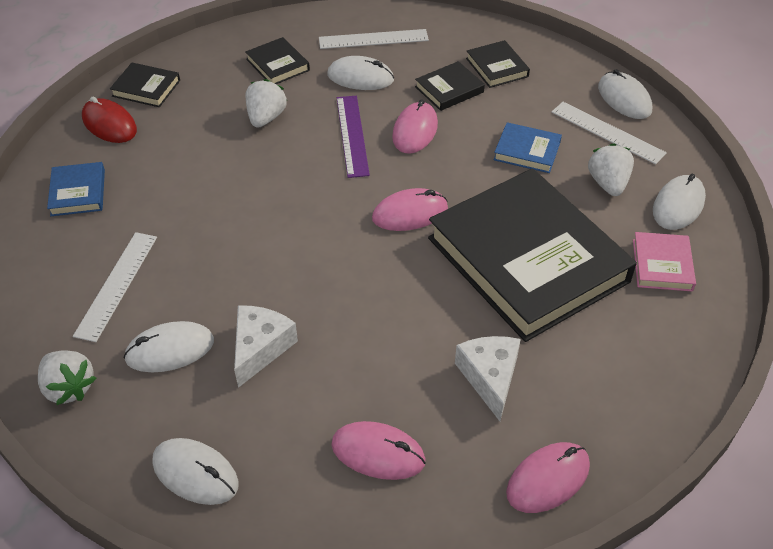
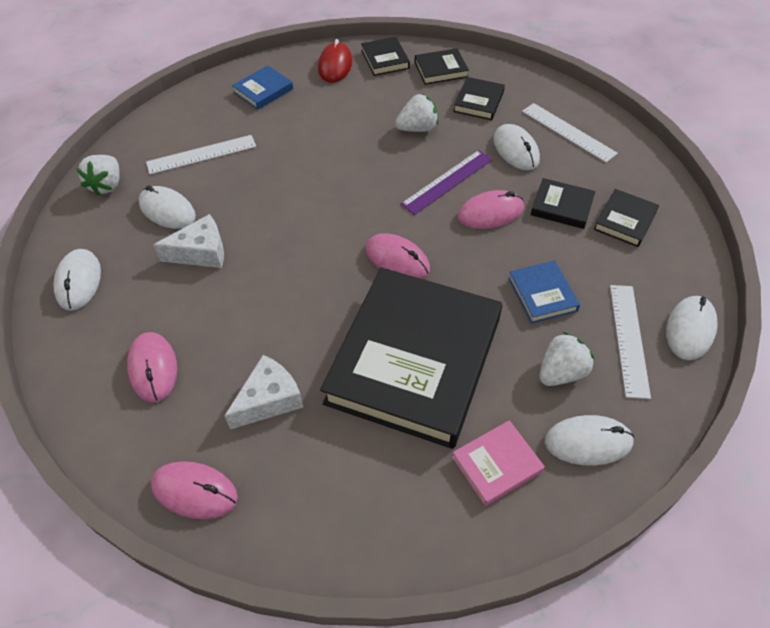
camera: 55 degrees right, 5 degrees up
(207, 63) = (441, 69): none -> black book

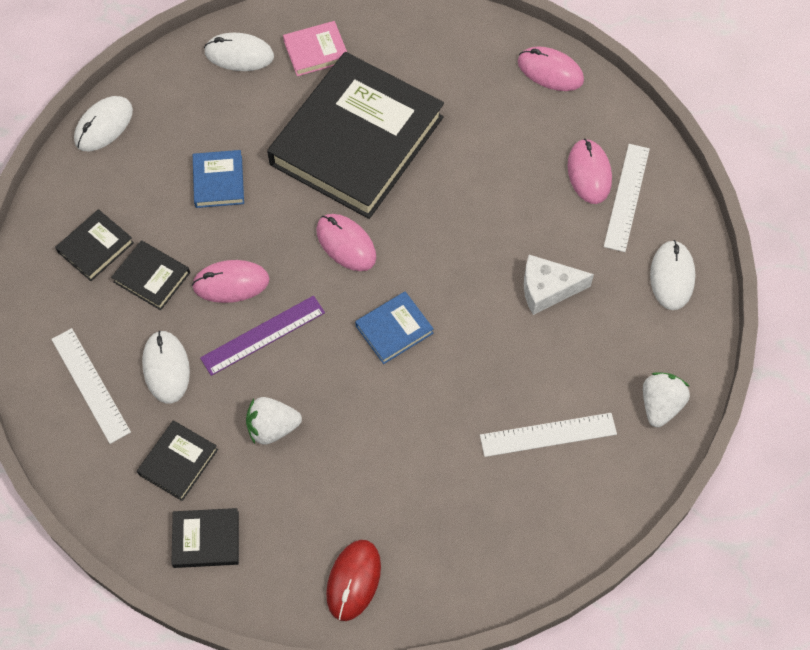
camera: 170 degrees left, 10 degrees up
(167, 210) = (586, 353): white mouse -> none
(263, 90) = (462, 544): blue book -> blue book (394, 329)
(269, 400) = (488, 129): white cheese -> none
(385, 59) = (279, 580): black book -> none
(561, 372) = (235, 109): white strawberry -> none
(628, 339) = (162, 126): white ruler -> white ruler (627, 197)

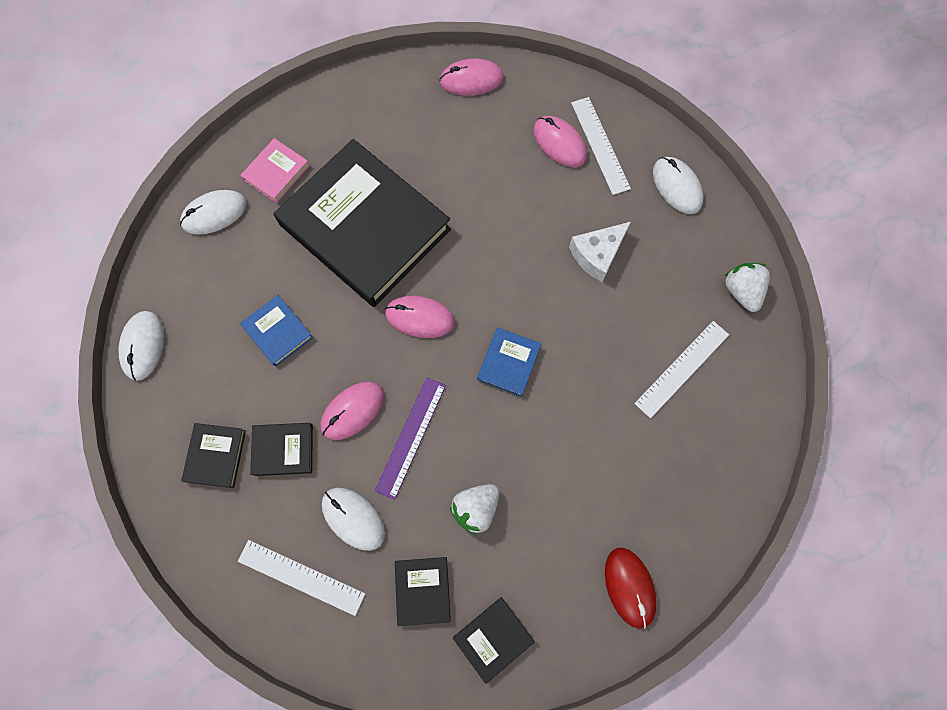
camera: 35 degrees left, 10 degrees up
(357, 141) = (365, 227): black book -> black book turned 45 degrees counterclockwise

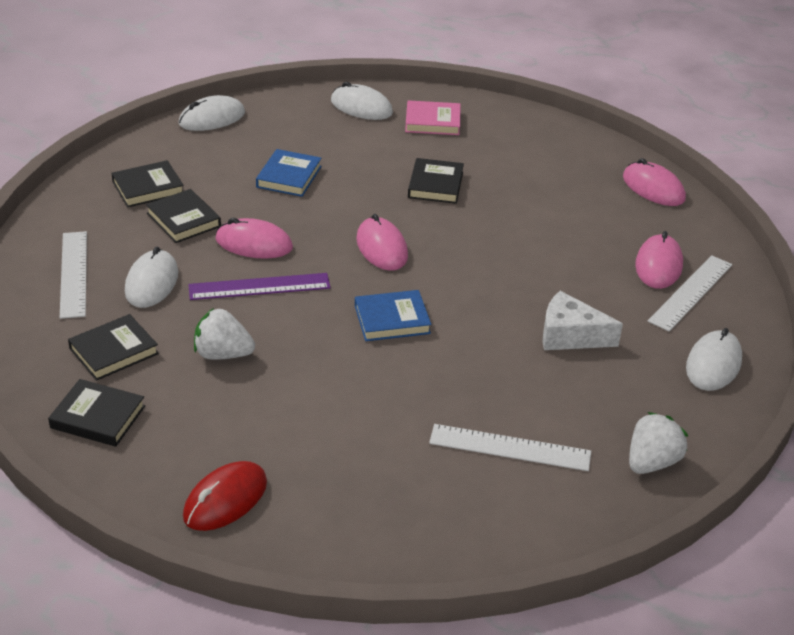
camera: 55 degrees right, 35 degrees down
(365, 227) = (435, 185): black book -> black book, size x0.40

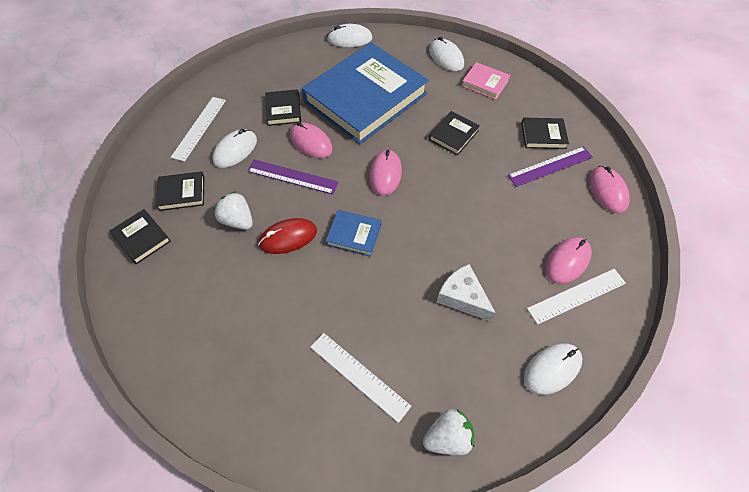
camera: 30 degrees right, 20 degrees up
(148, 188) = (280, 79): black book -> black book (543, 135)
(225, 499) = (165, 333): red mouse -> red mouse (288, 237)
(289, 177) = (365, 98): blue book -> blue book, size x2.49
(573, 183) = (550, 166): none -> purple ruler

